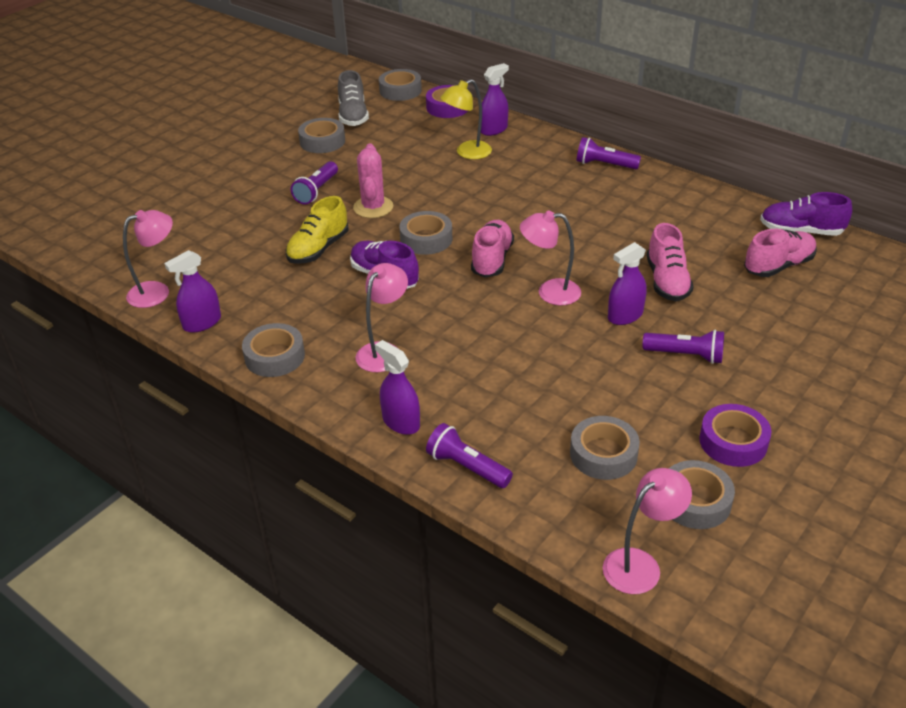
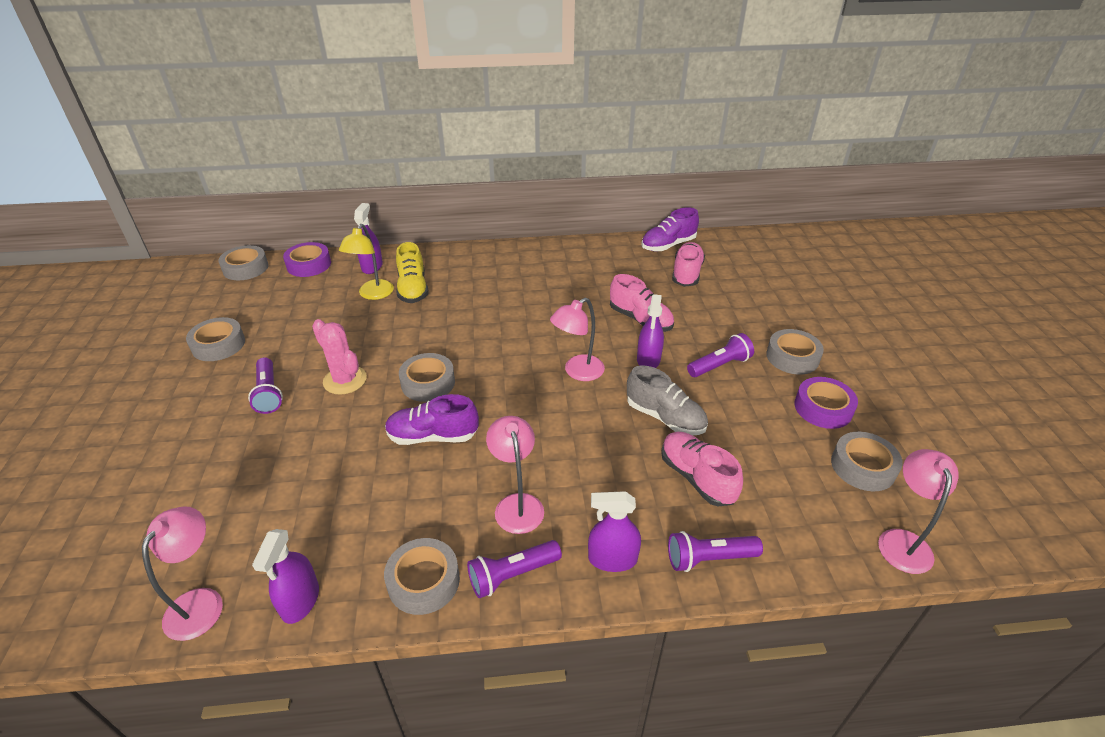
camera: 45 degrees left, 0 degrees up
(318, 249) = (337, 447): yellow shoe -> yellow shoe (413, 289)
(353, 116) = (223, 308): grey shoe -> grey shoe (665, 417)
(492, 260) = (503, 371): pink shoe -> pink shoe (697, 477)
(603, 454) = (773, 474): grey tape -> grey tape (792, 357)
(604, 165) = (491, 257): purple flashlight -> purple flashlight (512, 575)

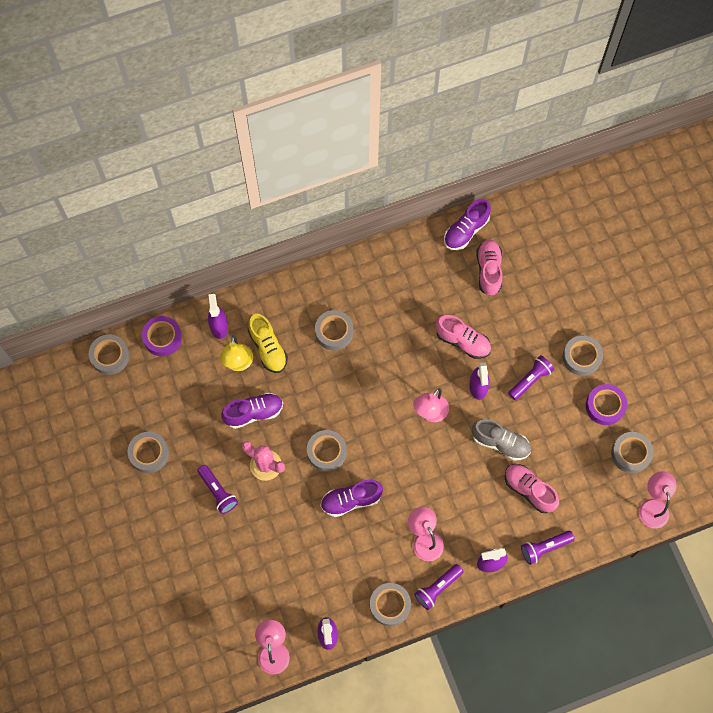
camera: 15 degrees left, 30 degrees up
(363, 334) = (254, 413): none -> purple shoe
(492, 289) = (334, 332): none -> grey tape

